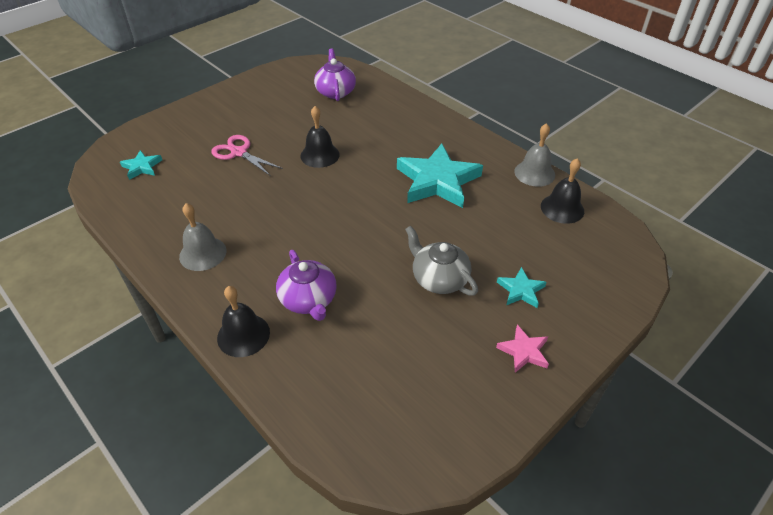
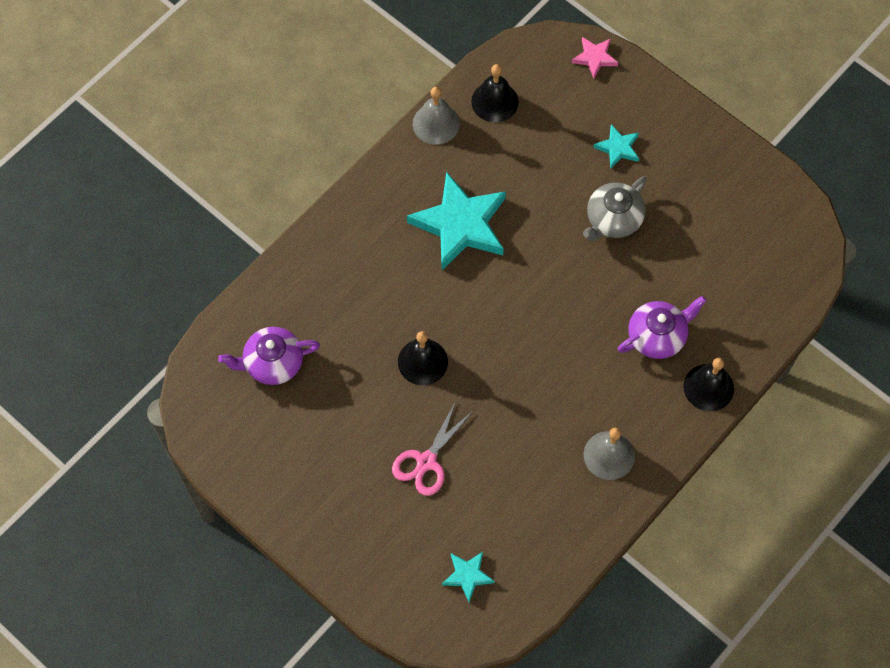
camera: 95 degrees left, 20 degrees up
(524, 351) = (689, 150): pink star -> pink star (594, 58)

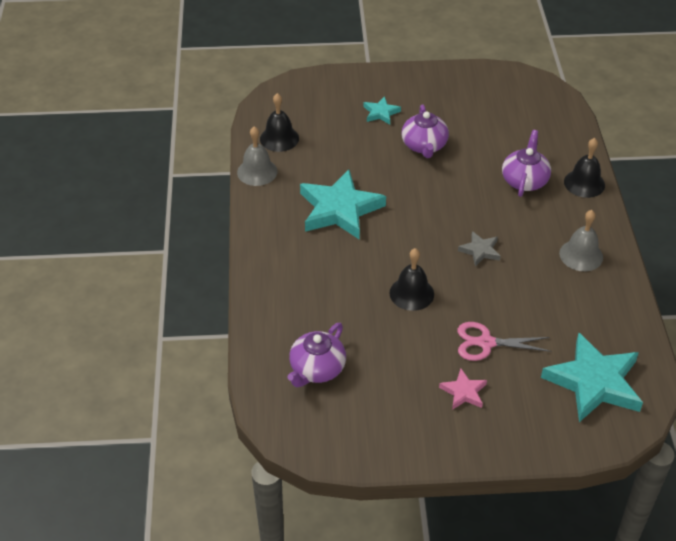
camera: 45 degrees left, 20 degrees down
(426, 461) = (486, 343): pink scissors -> pink scissors turned 105 degrees clockwise
(467, 575) = (594, 382): turquoise star -> turquoise star, size x2.12
(528, 372) = (480, 251): none -> grey star
(594, 58) = (311, 82): pink star -> pink star (463, 392)
(613, 219) = (424, 146): grey teapot -> purple teapot

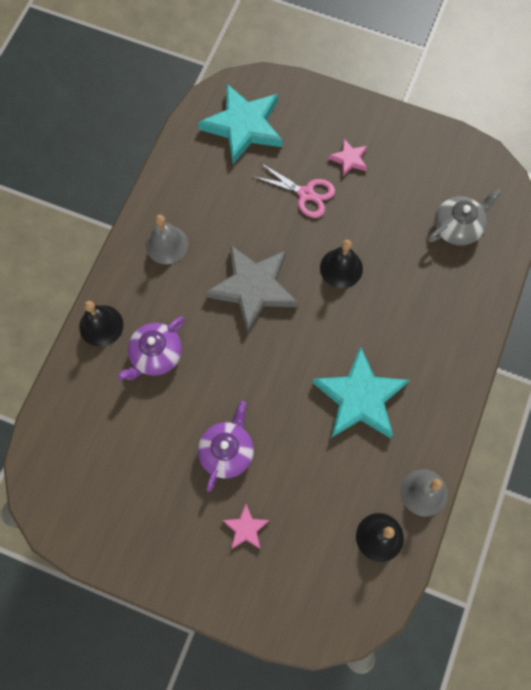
camera: 155 degrees left, 25 degrees up
(317, 369) = (457, 227): purple teapot -> grey teapot
(381, 113) = (246, 528): turquoise star -> pink star
(480, 251) = (253, 288): grey star -> grey star, size x2.12

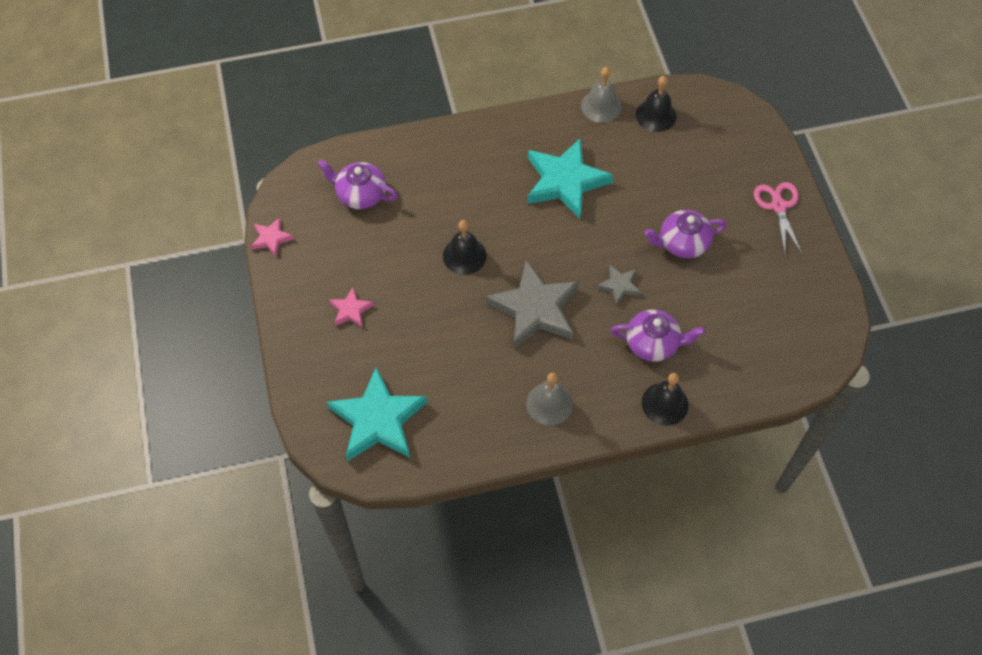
camera: 125 degrees left, 10 degrees down
(225, 368) = (619, 285): none -> grey star
(246, 528) = (725, 196): pink star -> pink star (271, 238)
(306, 193) = (412, 324): pink scissors -> pink scissors (778, 206)
(457, 227) = (360, 194): grey teapot -> purple teapot

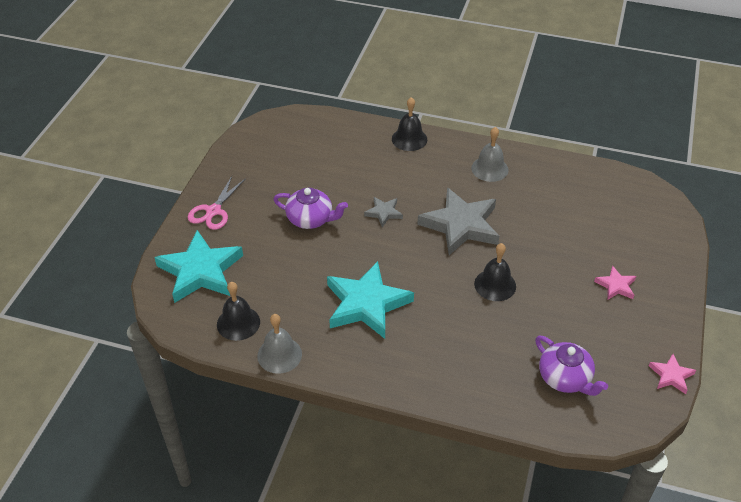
camera: 150 degrees left, 15 degrees down
(378, 420) = (624, 207): turquoise star -> turquoise star (200, 271)
(653, 343) = (389, 171): purple teapot -> none

